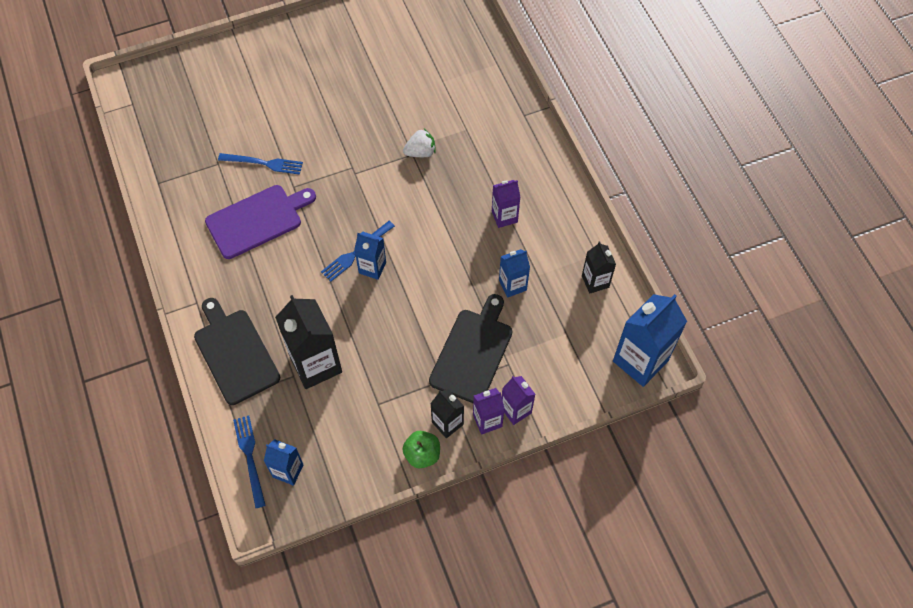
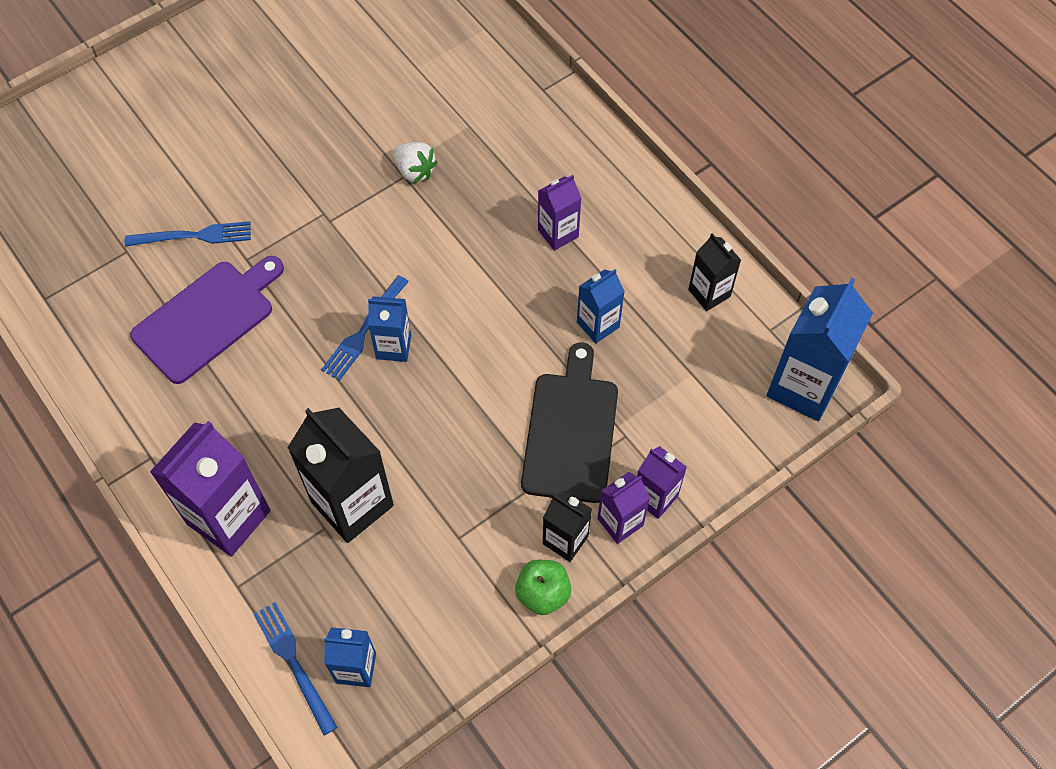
camera: 15 degrees left, 0 degrees up
(235, 353) = (228, 517): black cutting board -> purple carton
(420, 152) = (415, 171): white strawberry -> white strawberry turned 75 degrees clockwise

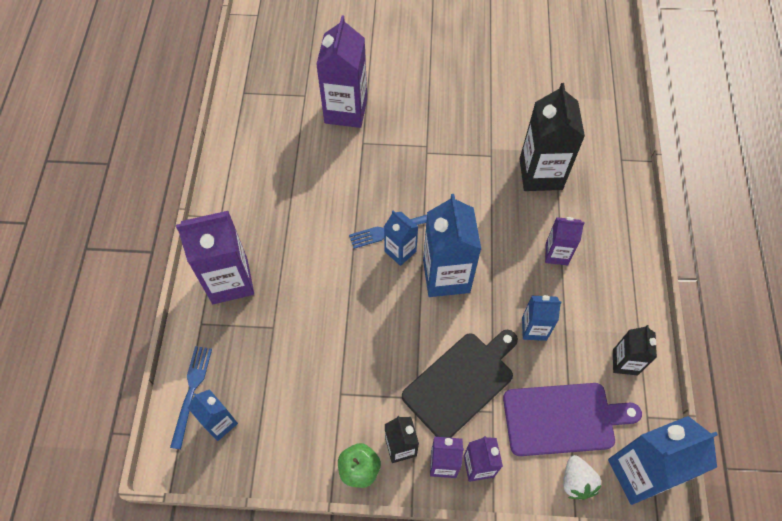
camera: 40 degrees right, 0 degrees up
(193, 236) = (346, 111): blue fork -> purple carton
(207, 318) = (314, 161): purple cutting board -> purple cutting board (563, 418)
(352, 503) = (299, 325): black carton -> black carton (540, 174)
(415, 171) = (500, 157): white strawberry -> white strawberry (576, 481)
(465, 337) = (446, 276): none -> blue carton

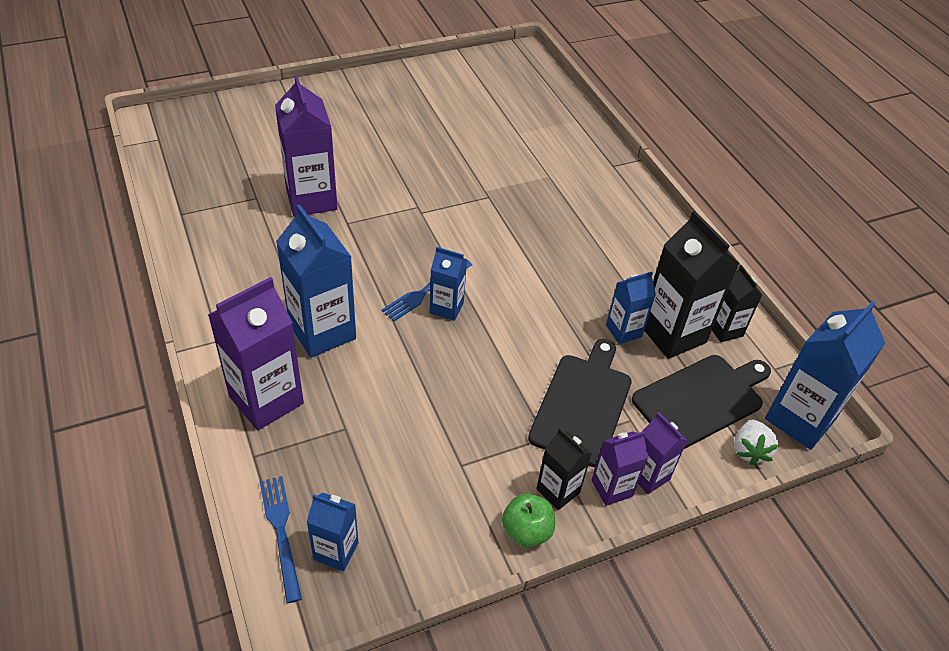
camera: 30 degrees left, 15 degrees down
(446, 276) = (508, 314): blue carton -> blue carton (322, 331)
(540, 174) = (546, 198): black carton -> black carton (672, 334)
(556, 254) = (604, 260): purple carton -> none
(563, 418) = (701, 399): purple cutting board -> black cutting board
(576, 481) = (749, 450): white strawberry -> white strawberry turned 45 degrees clockwise

